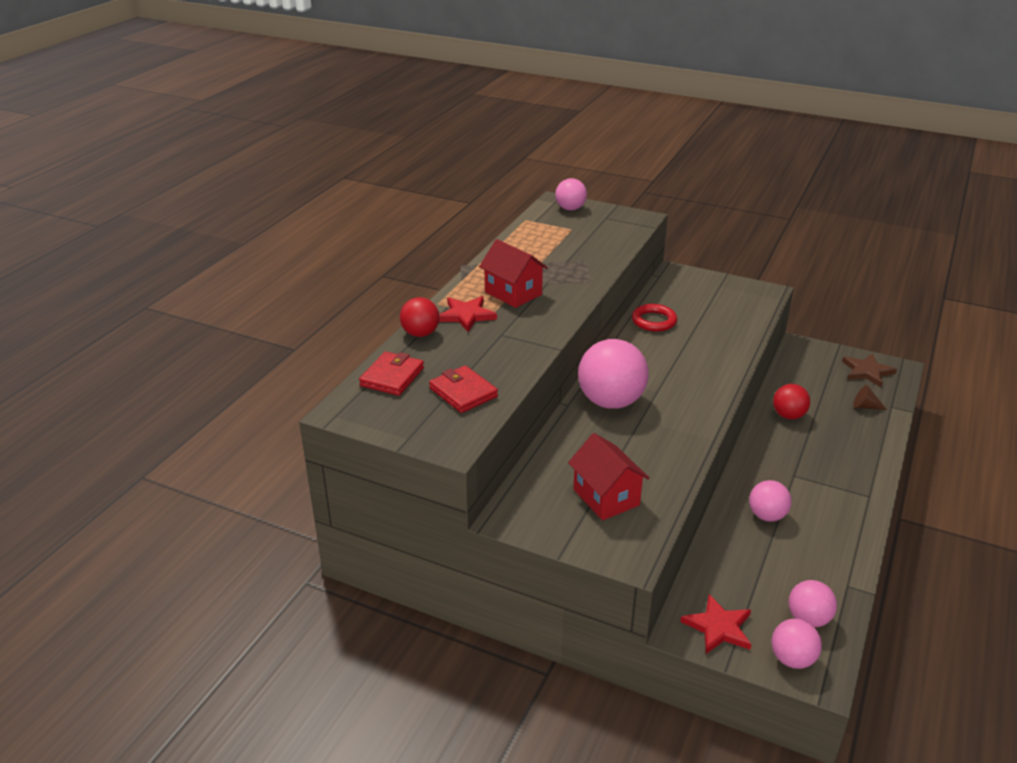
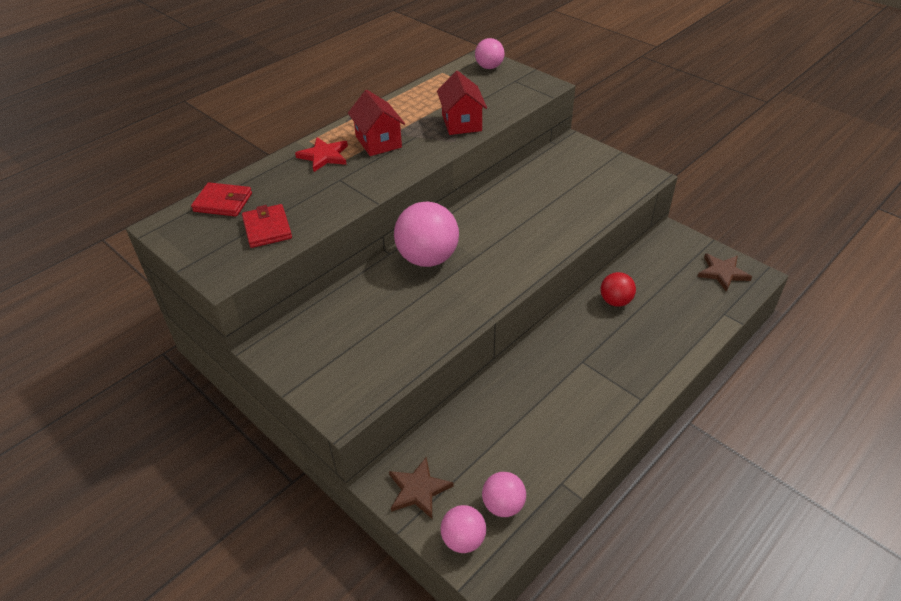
camera: 20 degrees right, 10 degrees up
(392, 377) = (223, 202): red wallet -> red wallet turned 60 degrees clockwise
(420, 334) = (274, 166): red ball -> none
(606, 497) = (361, 349): red house -> red house (461, 123)
(654, 321) = (520, 187): red ring -> none
(718, 627) = (418, 490): red star -> brown star
(767, 516) = (531, 395): pink ball -> none
(865, 406) = (697, 308): brown cone -> none

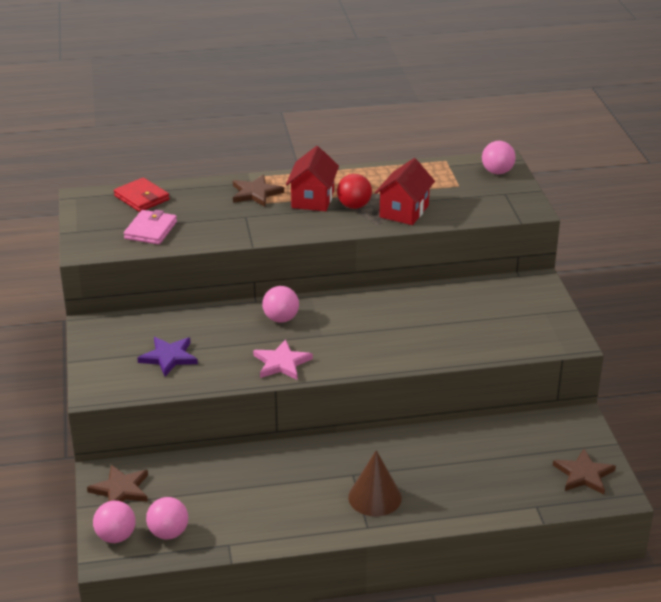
camera: 35 degrees right, 10 degrees down
(267, 228) = (151, 230): red wallet -> pink wallet
(324, 156) = (256, 193): red star -> brown star
(373, 341) = (169, 357): none -> purple star
(427, 258) = (281, 319): pink ball -> pink ball, size x0.56
(473, 296) = (282, 363): none -> pink star
(615, 301) = (444, 446): red ball -> red ball (354, 206)
(618, 371) = (375, 497): none -> brown cone

